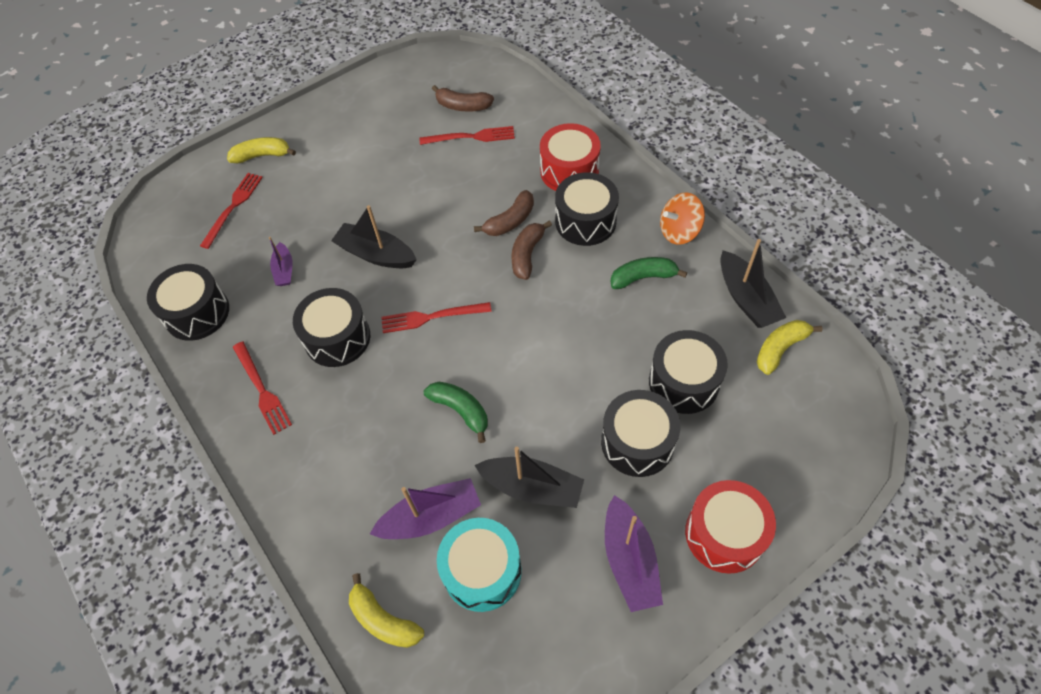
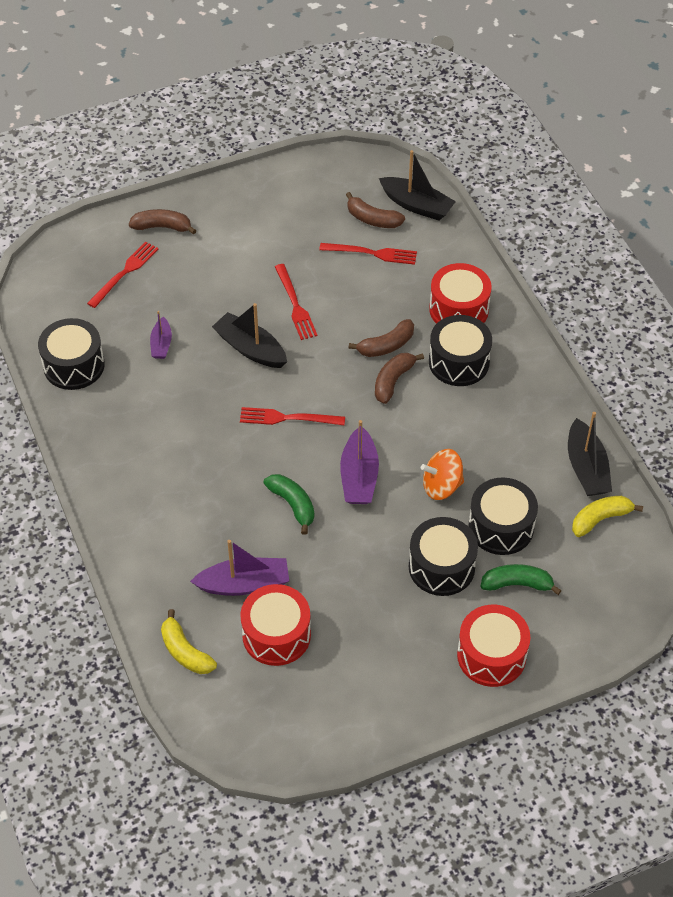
camera: 10 degrees right, 5 degrees down
(262, 155) = (162, 227): yellow banana -> brown banana
(262, 390) = (120, 447): red fork -> red fork (295, 305)
(337, 338) = (197, 417): black drum -> none
(482, 571) = (276, 635): turquoise drum -> red drum
(532, 487) = (337, 581): black boat -> black boat (416, 205)
(629, 560) = (403, 656): purple boat -> purple boat (359, 476)
(643, 277) = (496, 427): green banana -> green banana (517, 584)
(679, 231) = (546, 392): orange spinning top -> orange spinning top (441, 486)

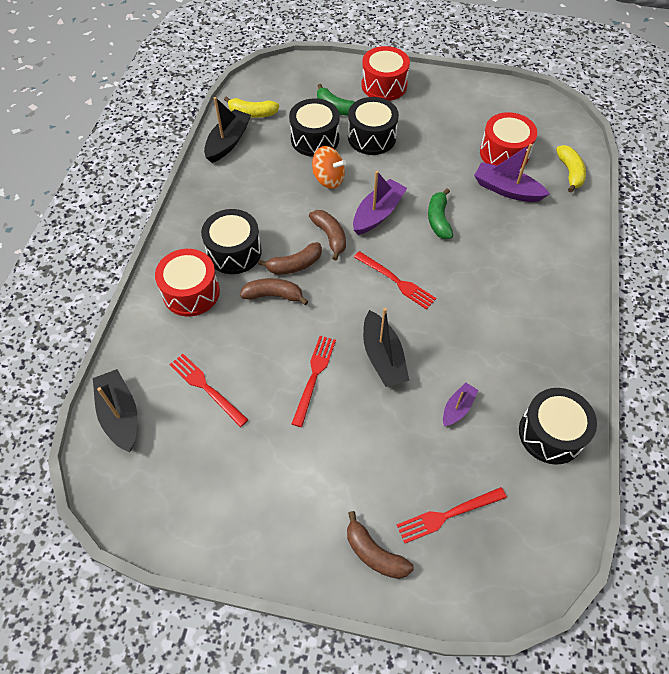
camera: 145 degrees left, 5 degrees up
(372, 219) = (171, 425): brown banana -> brown banana (330, 236)

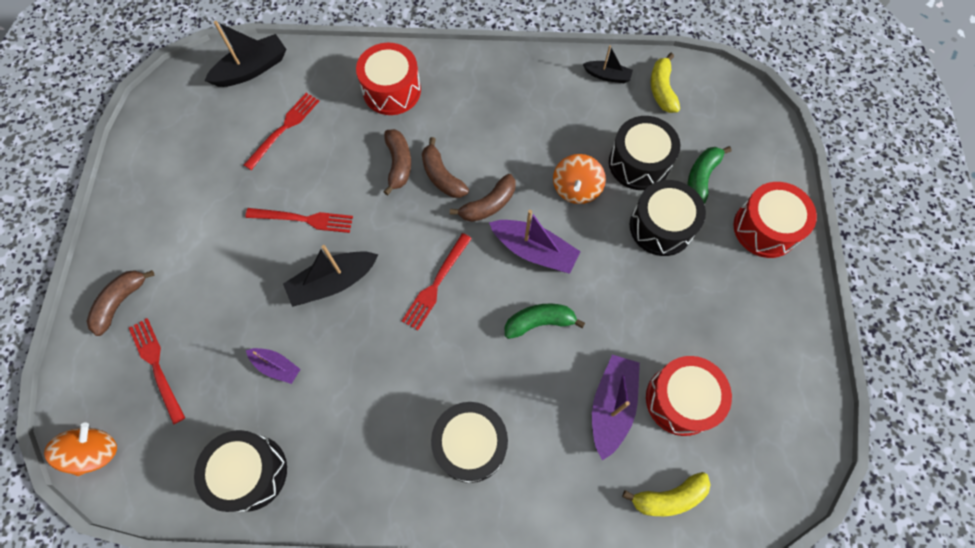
camera: 80 degrees right, 10 degrees up
(228, 142) = (607, 76): black boat -> black boat, size x0.59
(234, 252) = (449, 116): black drum -> black drum (470, 445)
(529, 574) = (95, 452): none -> orange spinning top

